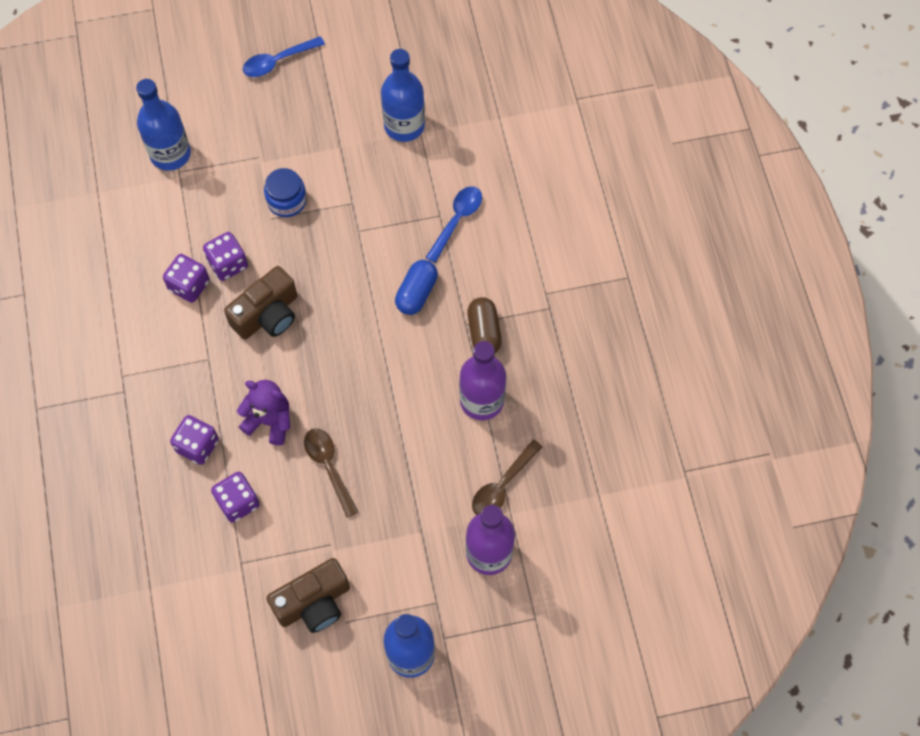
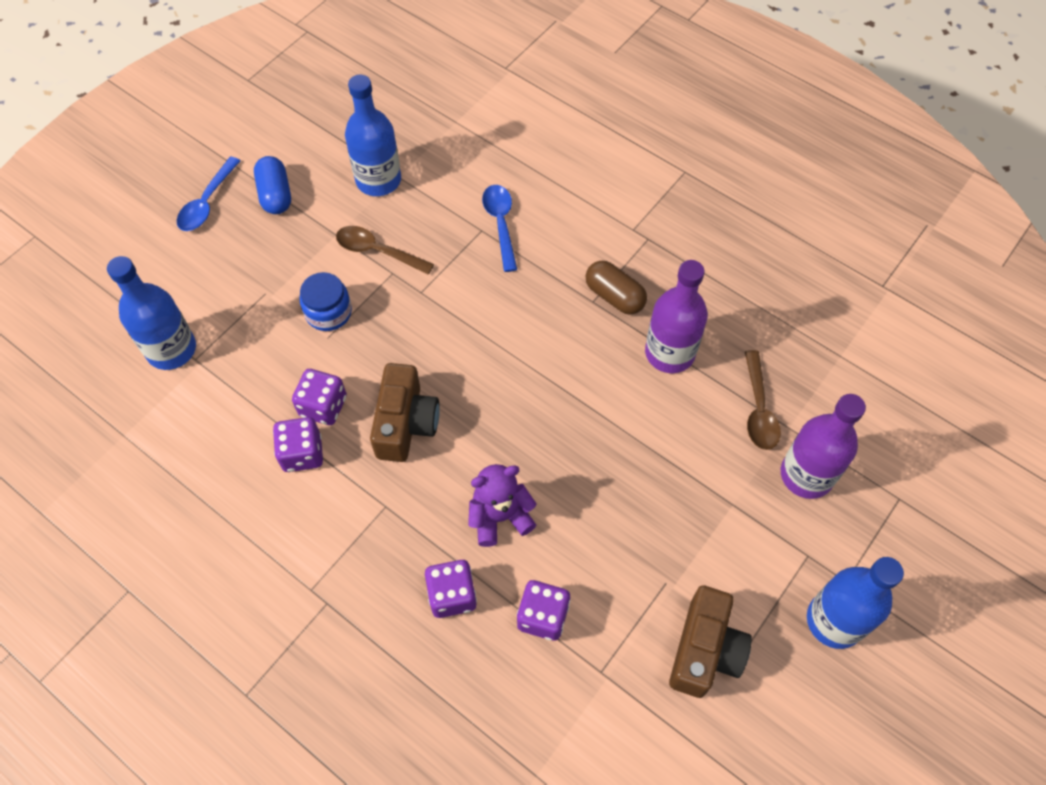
camera: 40 degrees left, 5 degrees down
(329, 467) = (595, 514): brown spoon -> brown spoon (377, 251)
(416, 293) = (525, 306): blue capsule -> blue capsule (275, 195)

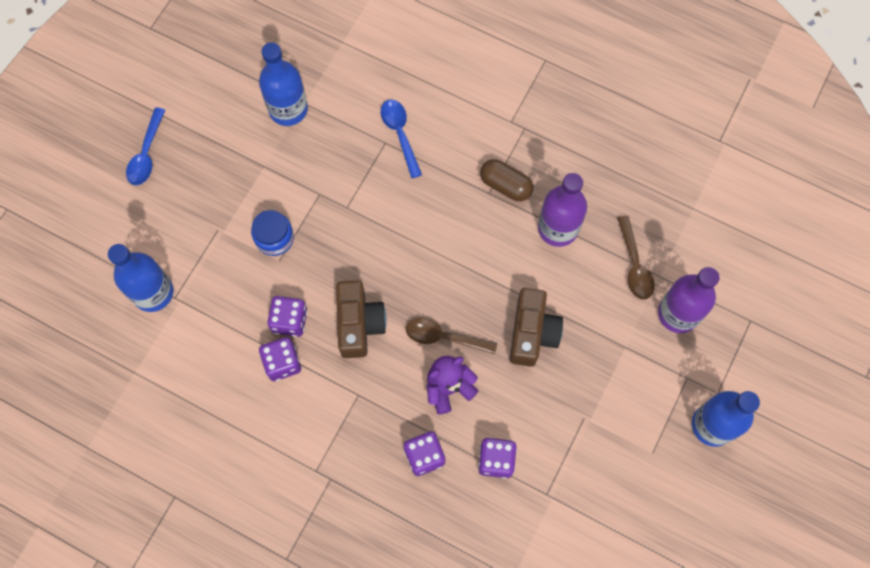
camera: 10 degrees left, 10 degrees up
(275, 195) = (203, 137): blue capsule -> none
(377, 251) = (302, 176): brown spoon -> brown spoon (444, 337)
(705, 650) = (620, 464): brown camera -> brown camera (532, 333)

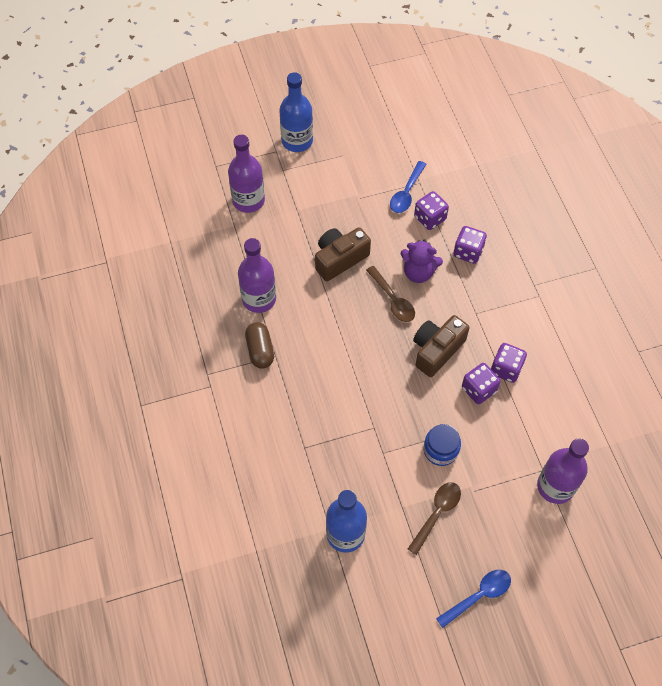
camera: 135 degrees left, 10 degrees down
(153, 292) = (555, 486): blue bottle -> purple bottle
(400, 134) = (289, 444): blue spoon -> blue spoon (406, 193)
(634, 265) = (240, 242): brown spoon -> brown spoon (437, 513)

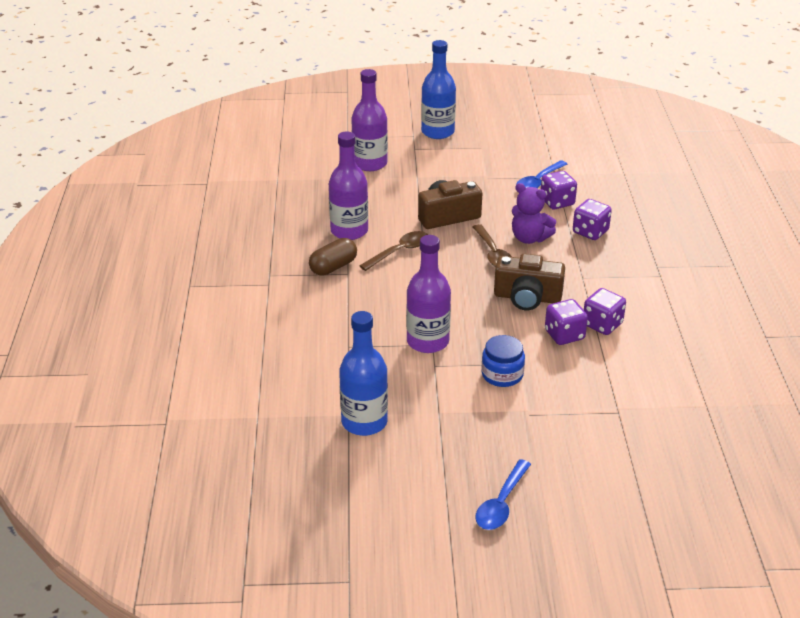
camera: 15 degrees right, 25 degrees down
(260, 350) = (333, 267): brown capsule -> brown capsule turned 45 degrees clockwise
(436, 350) = (527, 298): brown camera -> brown camera turned 135 degrees counterclockwise
(437, 513) = (477, 425): brown spoon -> brown spoon (399, 251)
(478, 595) = (501, 503): blue spoon -> blue spoon turned 135 degrees clockwise
(555, 486) = (629, 428): purple bottle -> purple bottle (427, 341)

